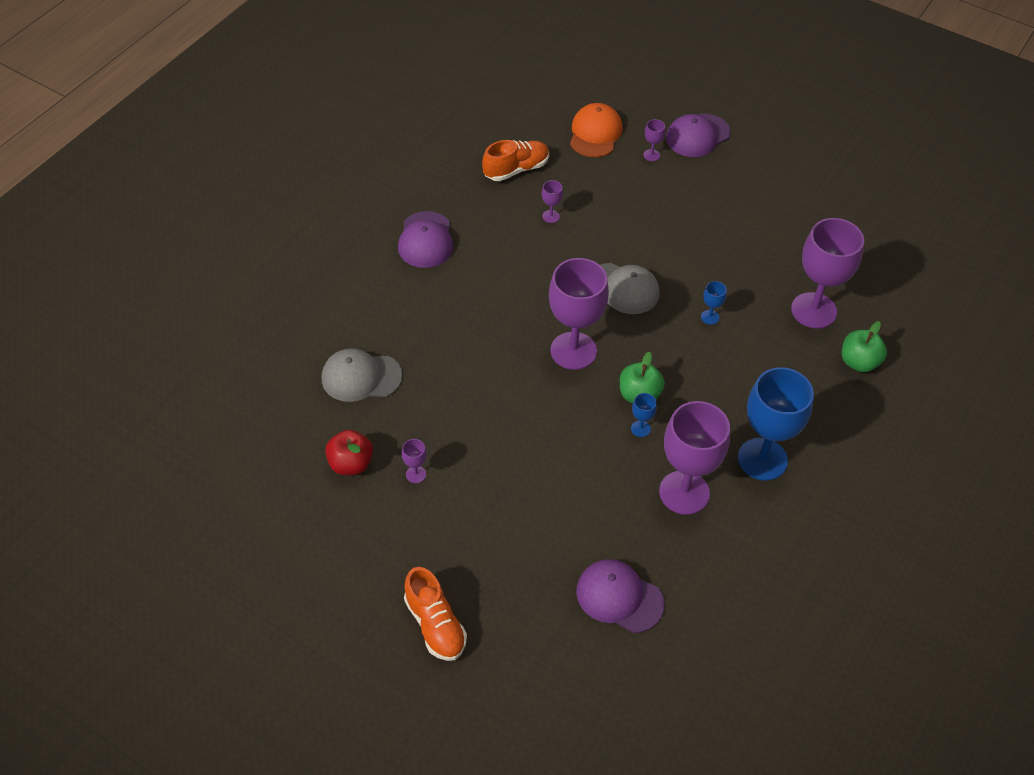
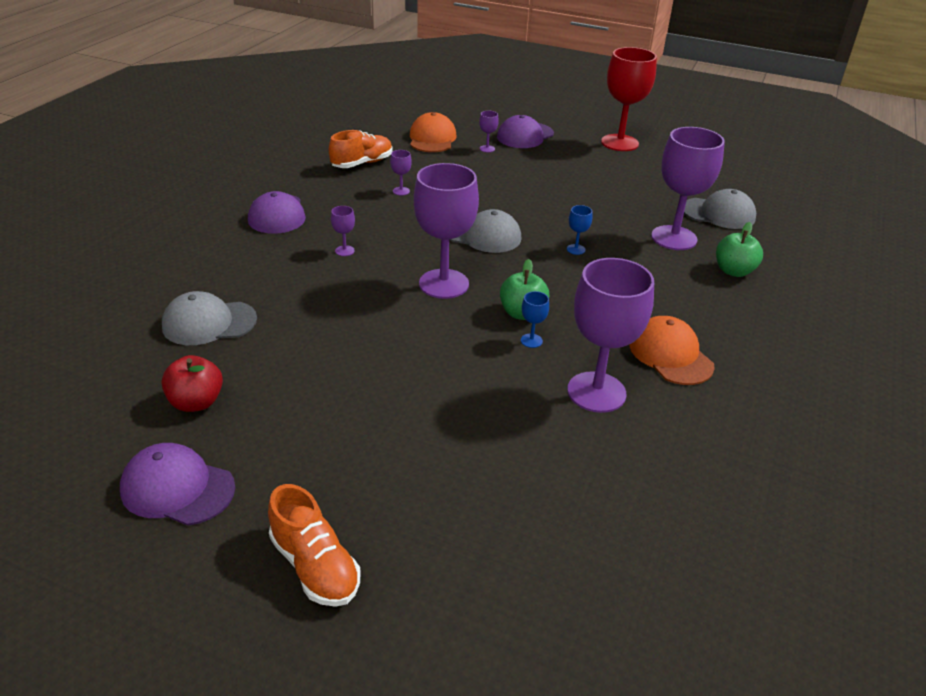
camera: 10 degrees left, 15 degrees down
(416, 474) = (278, 405): purple goblet -> purple goblet (344, 251)
(619, 597) = (551, 505): purple cap -> purple cap (177, 488)
(762, 459) = (670, 355): blue goblet -> orange cap
(800, 156) = (619, 143): none -> red goblet
(873, 279) = (718, 213): none -> grey cap

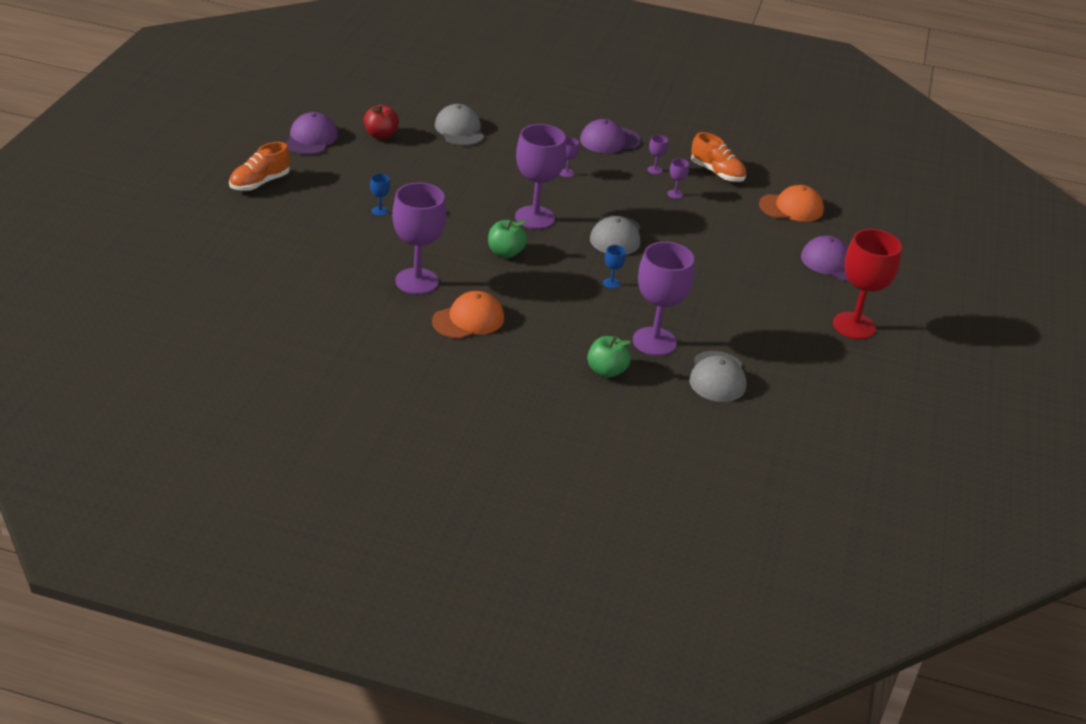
camera: 80 degrees right, 0 degrees up
(487, 149) = (787, 239): purple goblet -> purple goblet (654, 170)
(531, 340) = (471, 256): blue goblet -> blue goblet (379, 211)

